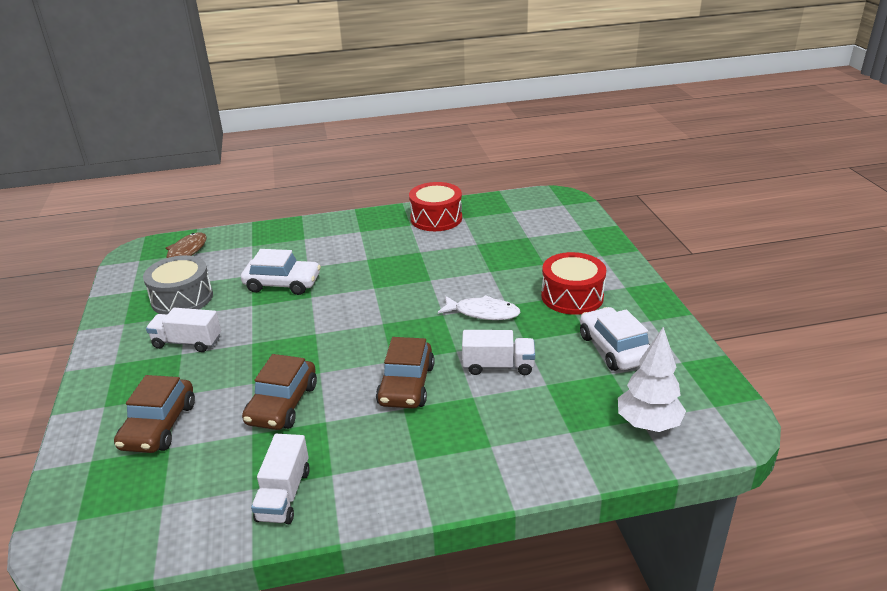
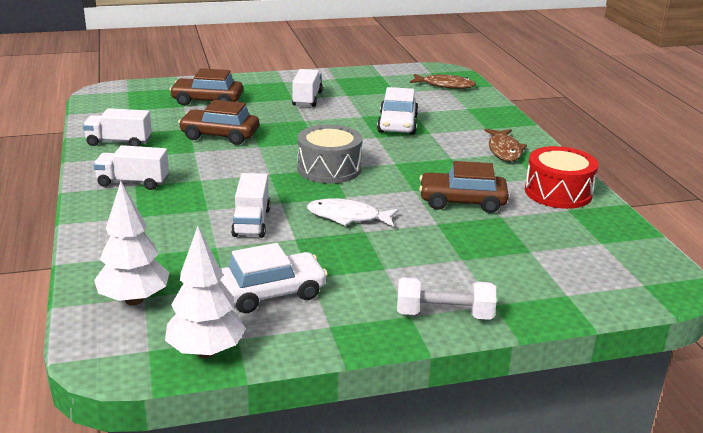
camera: 85 degrees right, 5 degrees down
(182, 298) = (371, 91): grey drum -> grey drum (329, 169)
(355, 234) = (504, 150): none -> brown fish
(406, 385) = (232, 180): brown car -> brown car (462, 201)
(408, 462) = (133, 182): none -> white truck
(483, 313) = (348, 217): white fish -> white fish turned 90 degrees clockwise
(572, 296) = (383, 273): red drum -> none
(620, 274) = (444, 315): none -> white dumbbell
(704, 375) = (206, 351): none -> white tree

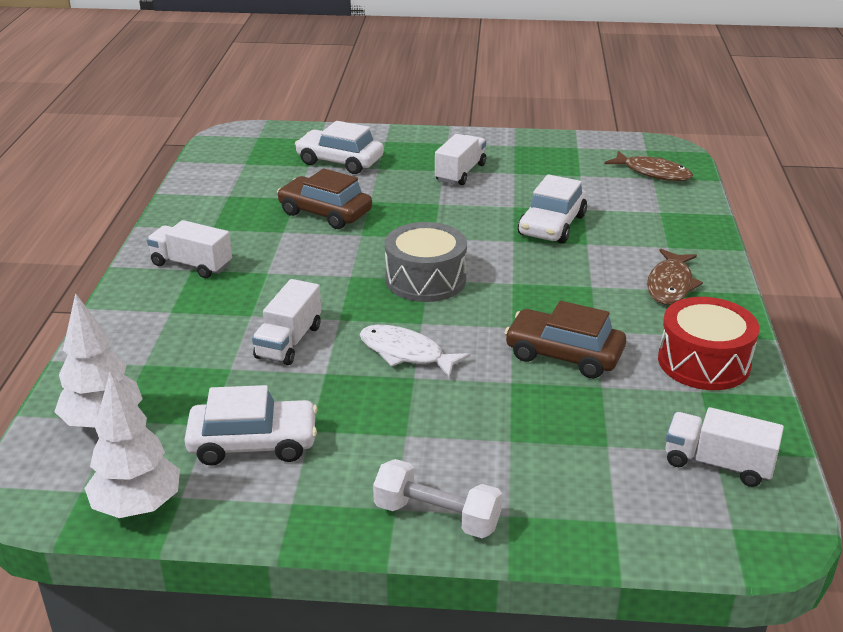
camera: 20 degrees right, 5 degrees up
(119, 142) = (208, 207): white truck -> white truck (718, 464)
(207, 101) = (340, 161): brown car -> white car

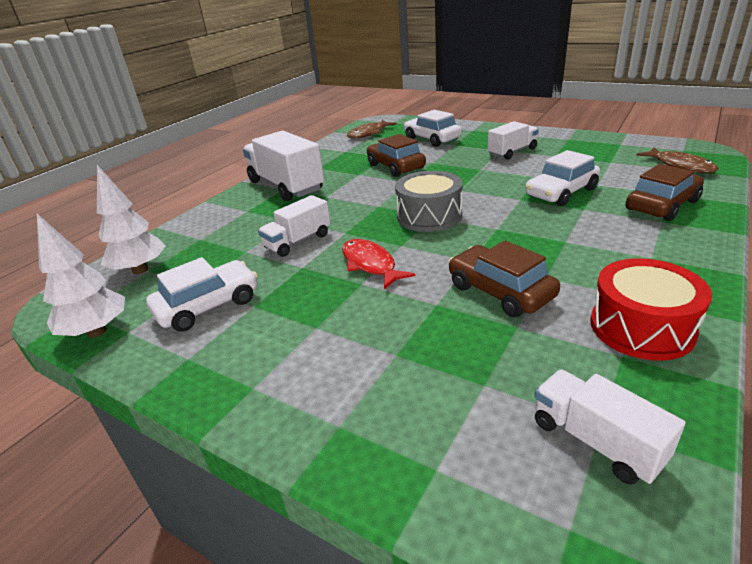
camera: 30 degrees right, 0 degrees up
(191, 265) = (286, 186): white truck -> white truck, size x1.72
(253, 443) = (208, 305): white car -> white car turned 60 degrees counterclockwise
(406, 353) = (370, 264): white fish -> red fish
(437, 516) = (278, 406): white dumbbell -> none
(659, 227) = (662, 205): none -> brown car
(670, 285) = (645, 252): brown fish -> brown fish (369, 133)

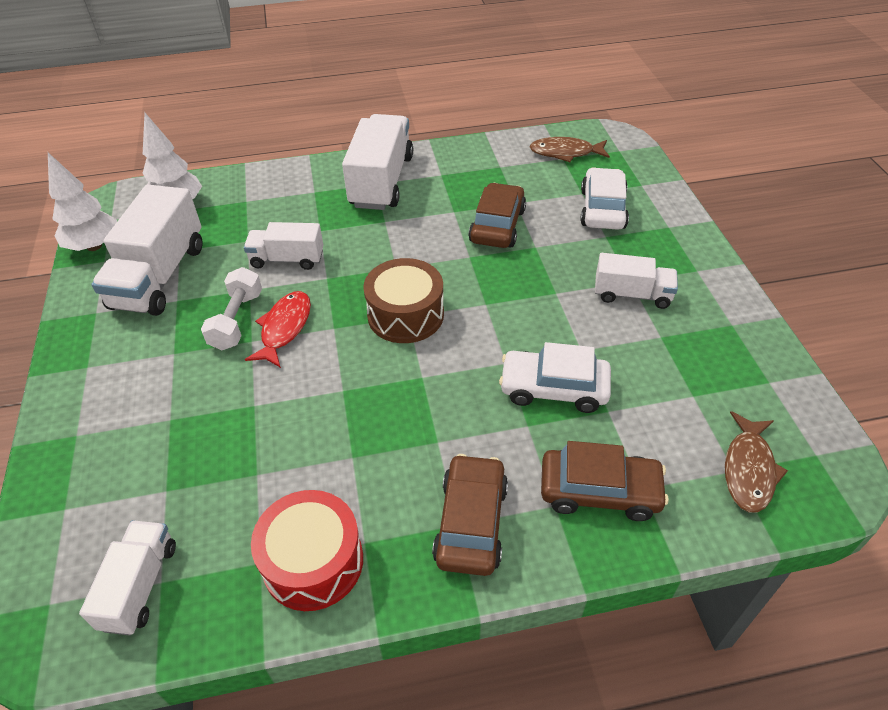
camera: 45 degrees right, 15 degrees up
(208, 305) = (159, 276): white car -> white truck
(328, 283) = (237, 320): none -> white dumbbell
(429, 216) = (405, 315): grey drum -> brown drum
(500, 291) = (303, 437): brown car -> brown car (471, 522)

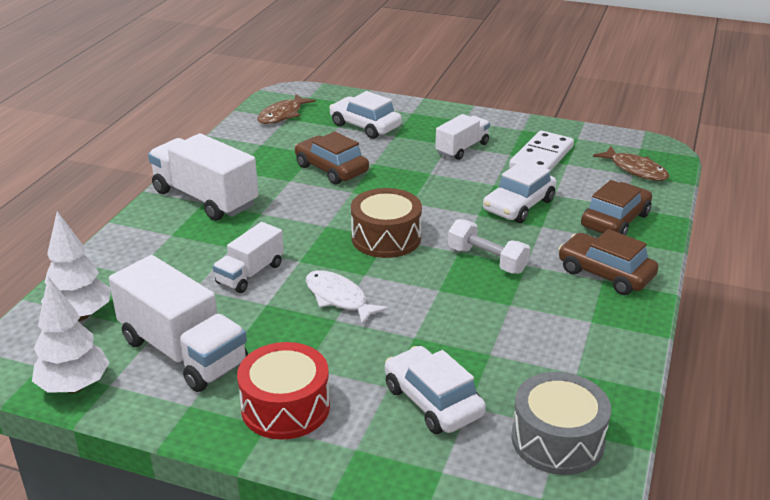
camera: 60 degrees left, 15 degrees down
(140, 586) = (557, 440): white truck -> grey drum
(161, 460) = (433, 401): none -> white car
(237, 320) = (301, 321): white dumbbell -> white dumbbell (487, 260)
(284, 328) = (339, 298): red fish -> white fish
(313, 561) = (592, 348): red drum -> red drum (285, 407)
(682, 367) = (541, 157): none -> white domino

